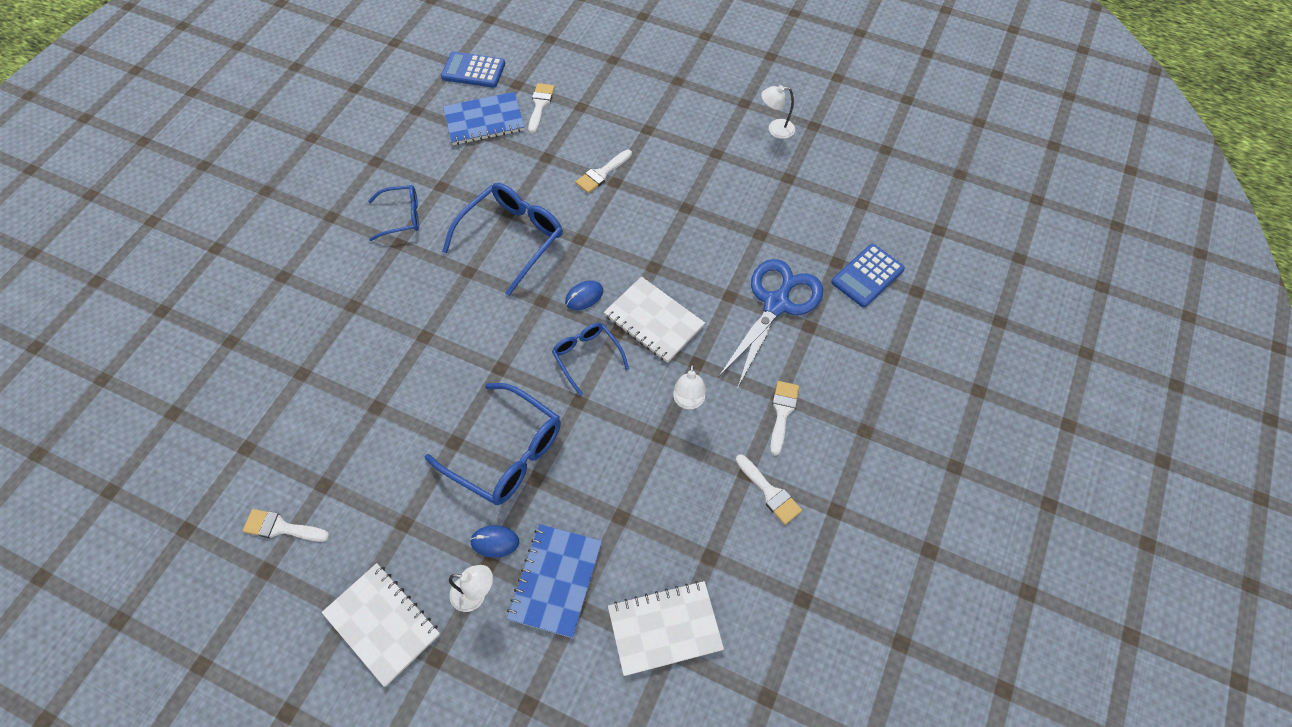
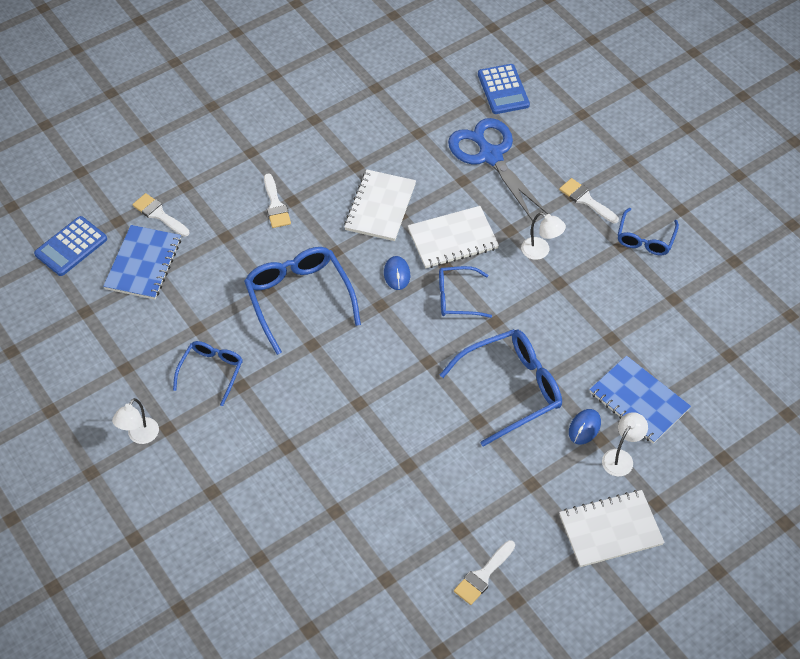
camera: 60 degrees left, 5 degrees down
(664, 628) = (711, 350): white notebook -> white notebook (380, 207)
(770, 492) = (645, 239): white brush -> blue glasses
(775, 129) = (319, 69): white lamp -> white lamp (140, 436)

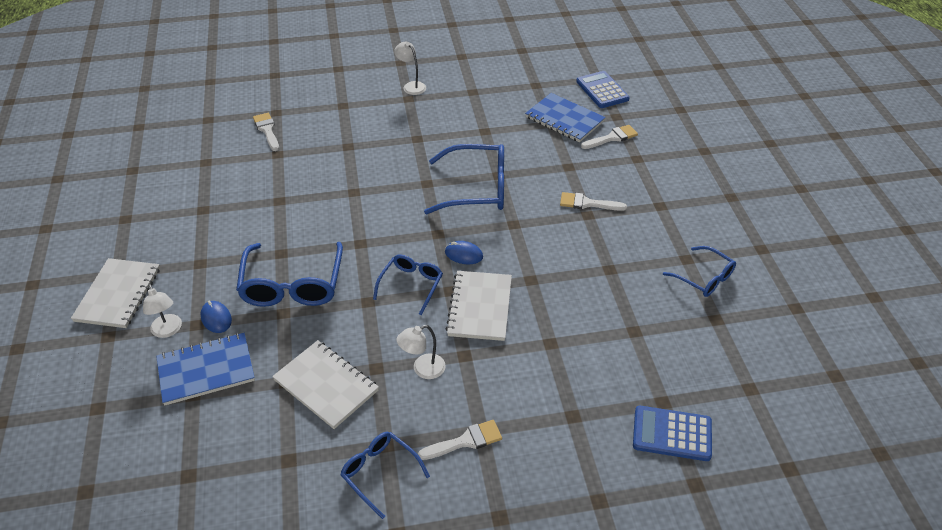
camera: 115 degrees right, 10 degrees down
(211, 371) = (440, 128): blue glasses -> blue glasses (704, 278)
(380, 207) = (549, 269): white notebook -> white notebook (326, 385)
(483, 575) = (159, 208): white brush -> white brush (267, 130)
(490, 156) = (573, 380): blue scissors -> none

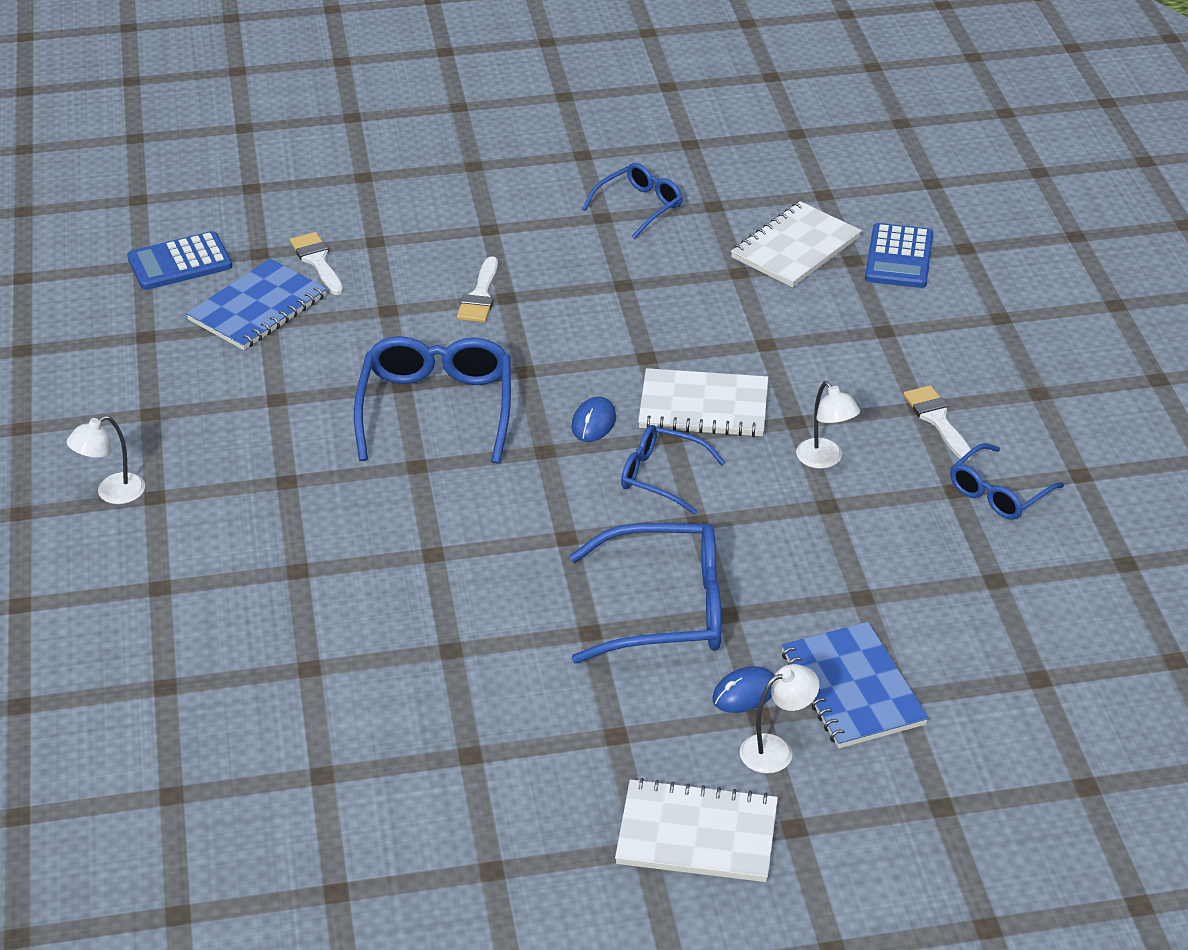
camera: 90 degrees left, 5 degrees down
(267, 130) = (226, 693): white brush -> none
(326, 385) = (864, 553): white notebook -> white notebook (795, 247)

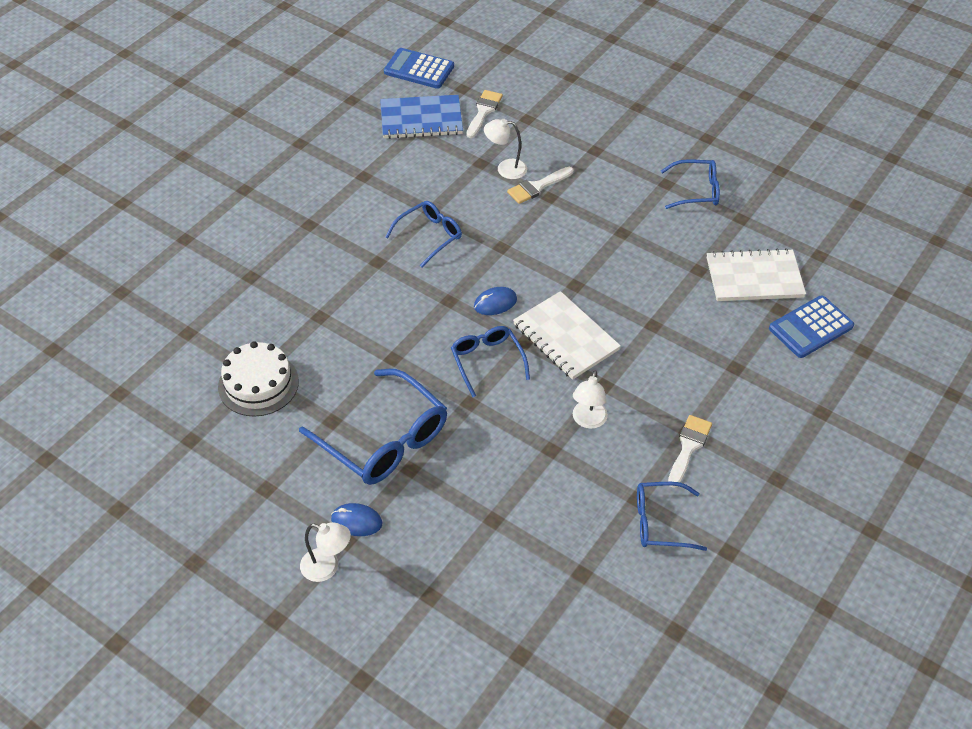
camera: 45 degrees right, 10 degrees up
(112, 493) = (229, 174): white lamp -> white lamp (505, 169)
(436, 407) = (430, 236): blue glasses -> blue glasses, size x0.59
(463, 656) = (258, 384): none -> white cake
(697, 834) = (227, 578): white notebook -> none
(852, 688) = (413, 568): blue notebook -> none

